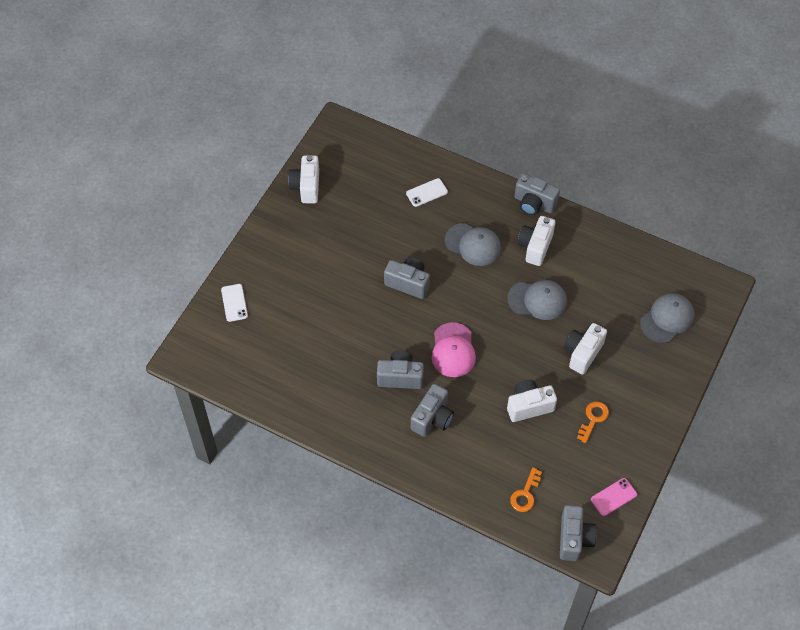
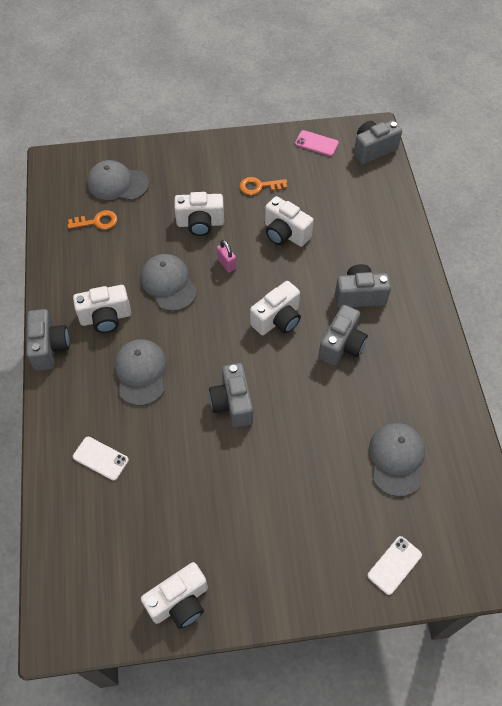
camera: 125 degrees left, 0 degrees up
(293, 351) = (396, 459): none -> grey cap
(400, 377) = (342, 345): grey camera -> grey camera turned 120 degrees counterclockwise
(453, 350) = (277, 319): pink cap -> white camera
(525, 494) = (366, 196): orange key -> orange key (97, 222)
(528, 348) = (226, 264): none -> pink padlock

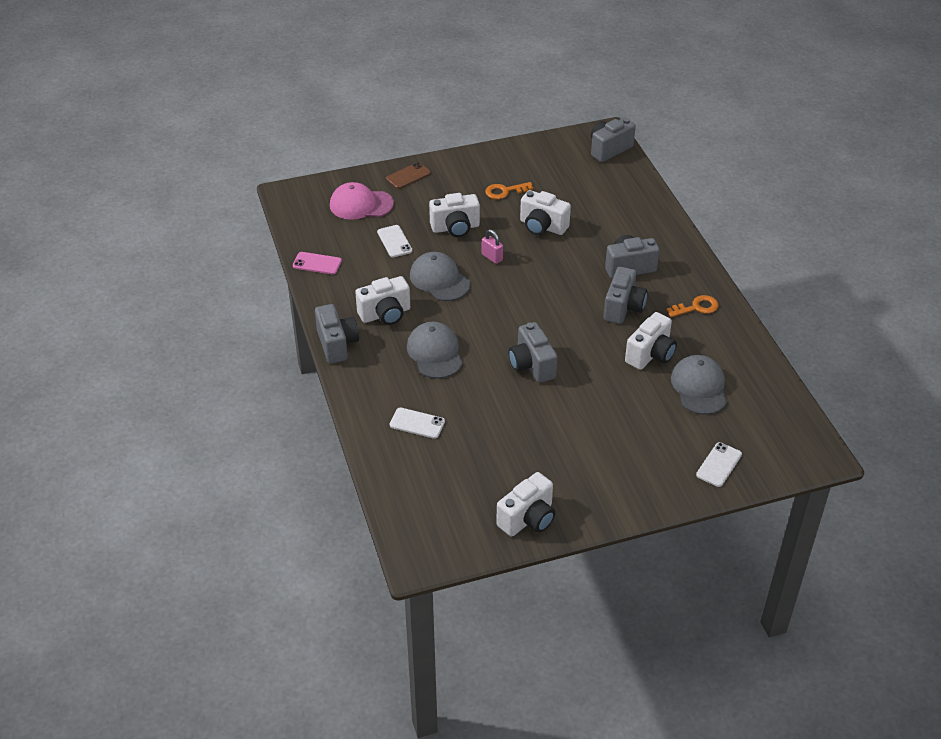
camera: 10 degrees left, 15 degrees down
(97, 222) = (350, 238): orange key -> orange key (697, 307)
(117, 183) = (361, 204): grey cap -> pink cap
(138, 231) = (394, 241): none -> white phone
(171, 156) = (408, 176): none -> brown phone
(277, 319) = (555, 295): white camera -> white camera (650, 354)
(316, 143) = (551, 150): pink phone -> pink phone (317, 263)

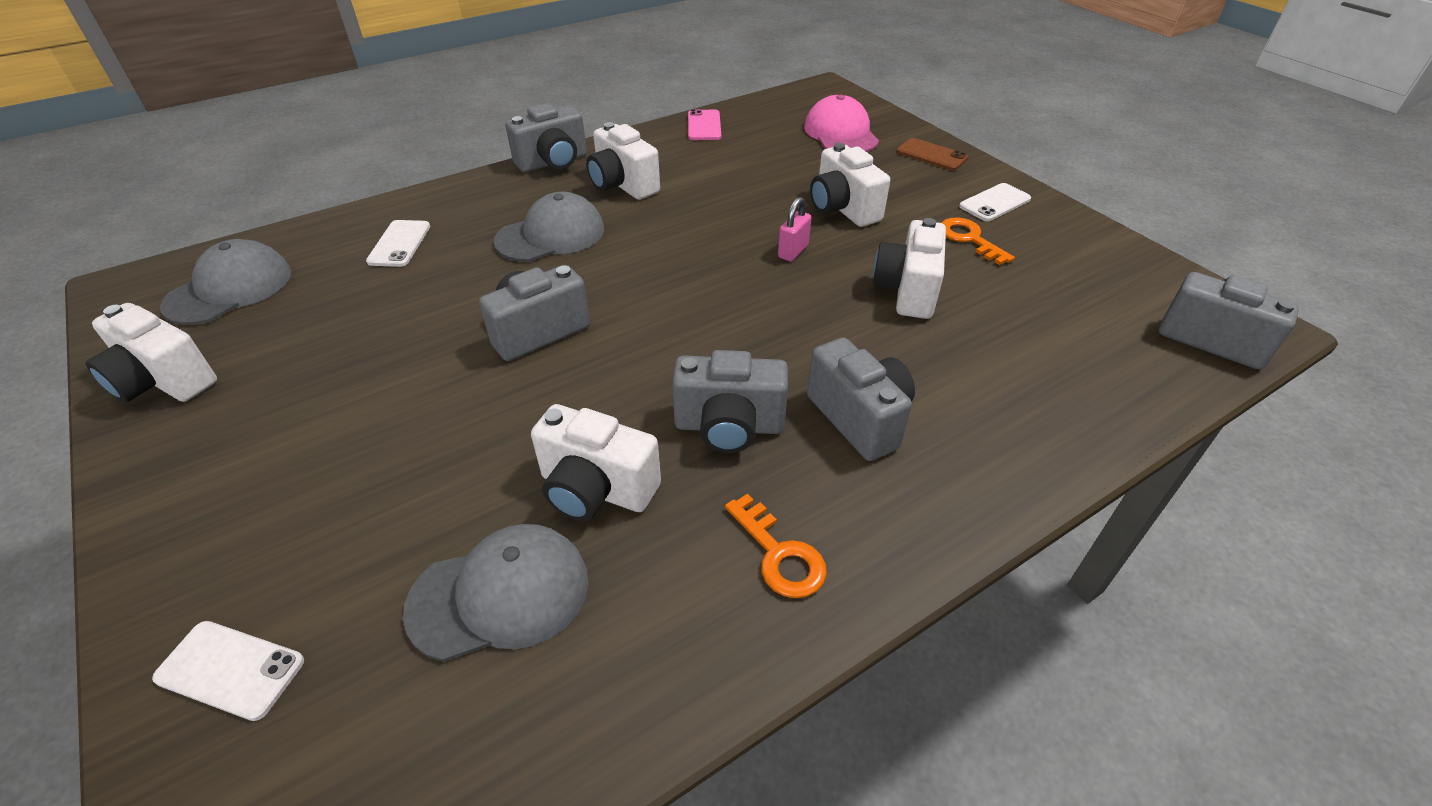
camera: 75 degrees right, 0 degrees up
(394, 241) = (780, 167): white phone -> white phone (995, 203)
(439, 280) = (715, 214): grey cap -> grey cap (229, 289)

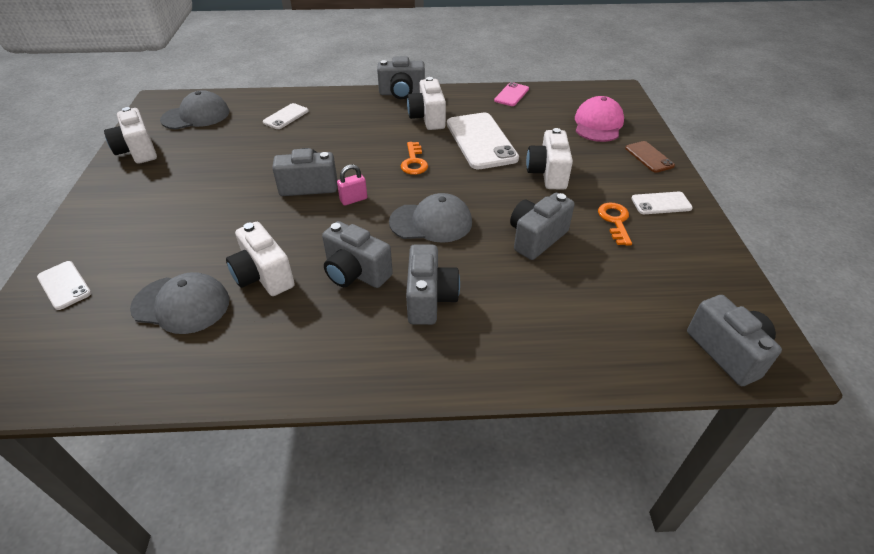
camera: 30 degrees right, 0 degrees up
(551, 235) = (362, 135): grey cap -> grey cap (431, 222)
(723, 194) = (481, 141): none -> white phone
(780, 555) = (317, 348): orange key -> orange key (414, 162)
(793, 251) = (489, 190): pink padlock -> pink padlock (353, 199)
(907, 290) = (536, 238): white camera -> grey camera

